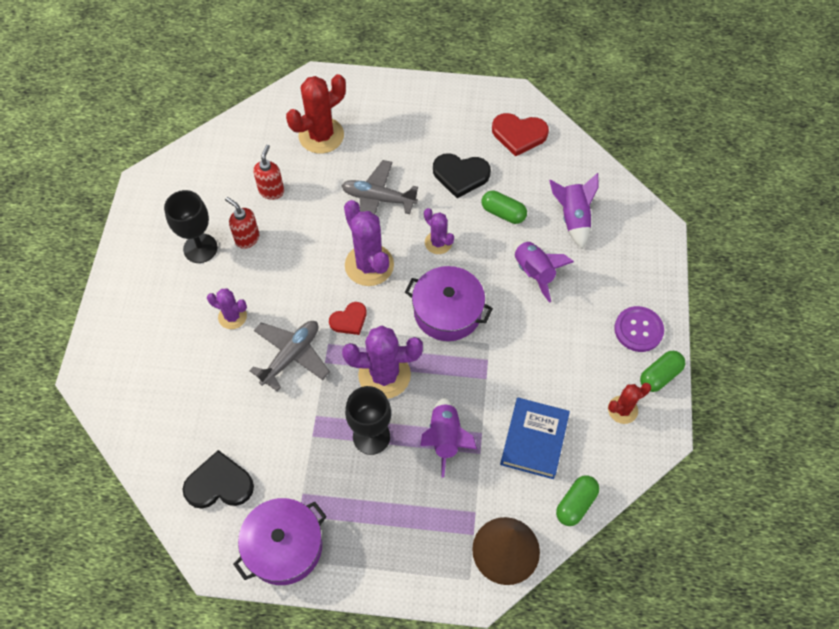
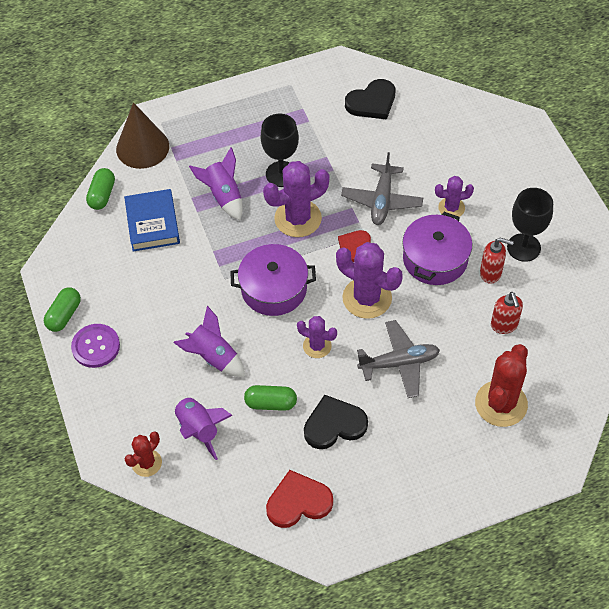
camera: 155 degrees right, 5 degrees down
(284, 546) = (300, 88): purple pot -> purple pot (435, 259)
(622, 410) = (88, 275): red cactus -> red cactus (146, 463)

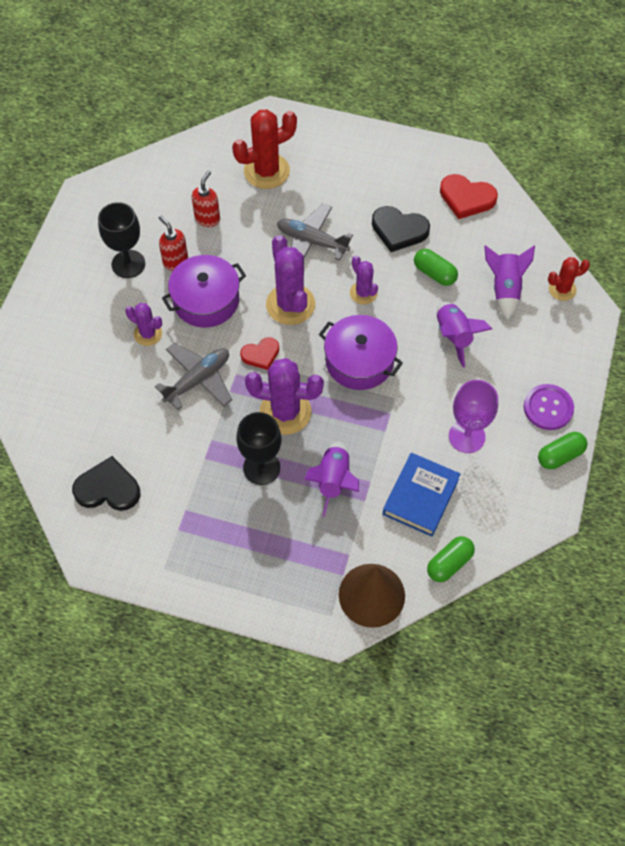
camera: 145 degrees left, 5 degrees up
(147, 285) = (467, 436): none -> purple goblet

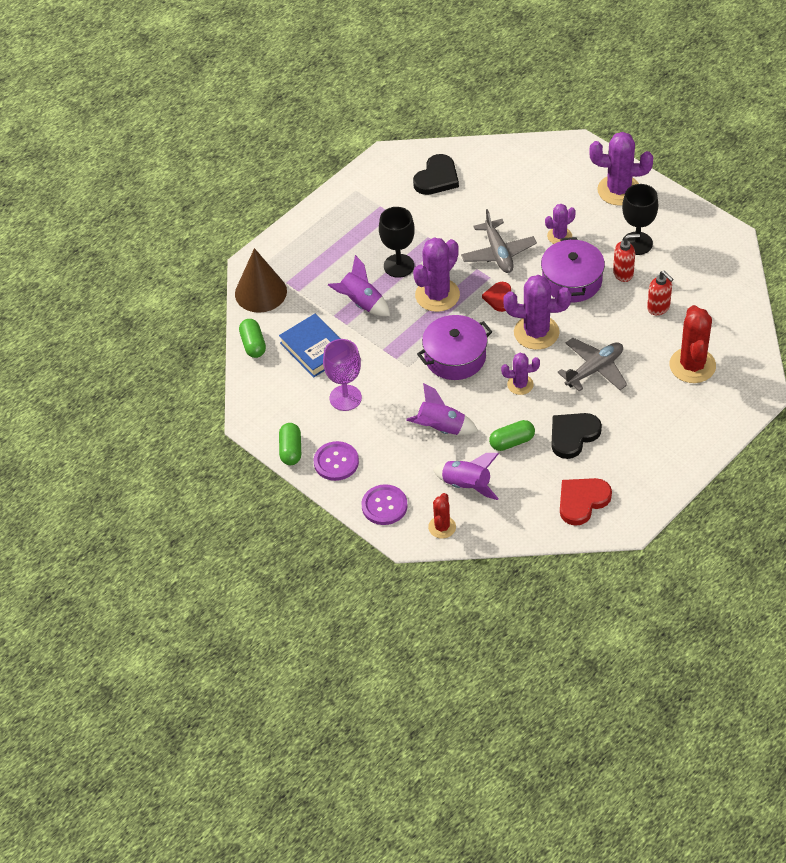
camera: 120 degrees right, 10 degrees down
(57, 305) = (619, 190): none -> purple cactus
(570, 344) = (384, 506): none -> purple button

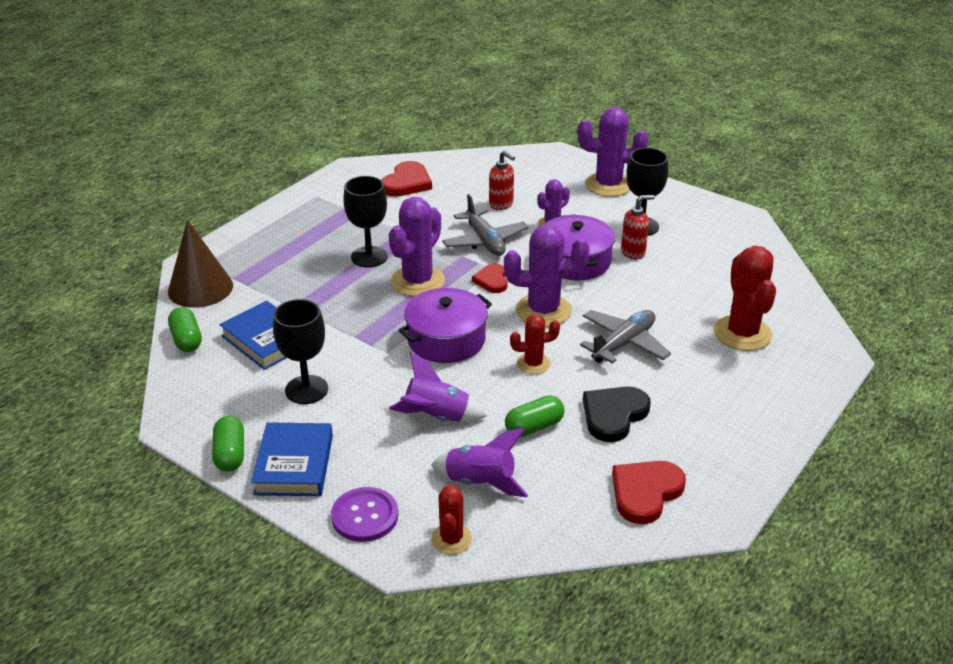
camera: 10 degrees left, 15 degrees down
(336, 462) = (294, 465): purple button -> blue book
(345, 398) = (306, 390): purple goblet -> black goblet
(361, 303) = (325, 293): purple rocket -> none
(437, 178) = (407, 183): black heart -> red heart
(520, 384) = (533, 364): purple cactus -> red cactus
(658, 308) = (683, 281): red soap dispenser -> red soap dispenser (501, 204)

